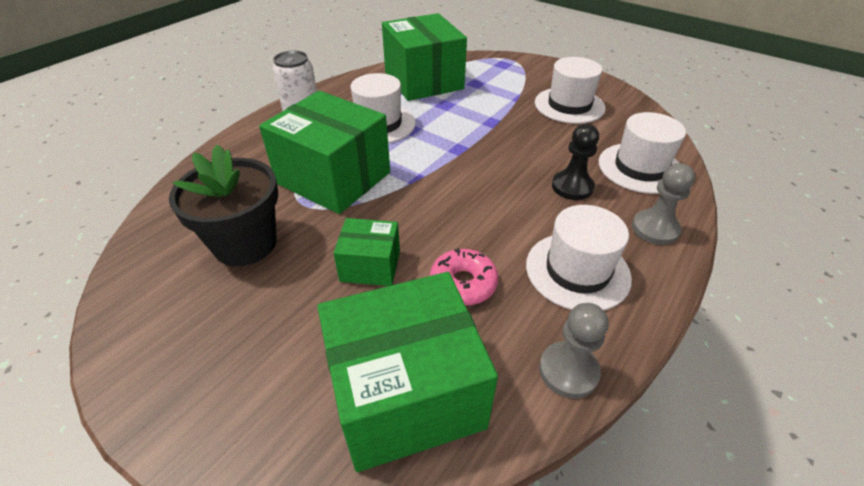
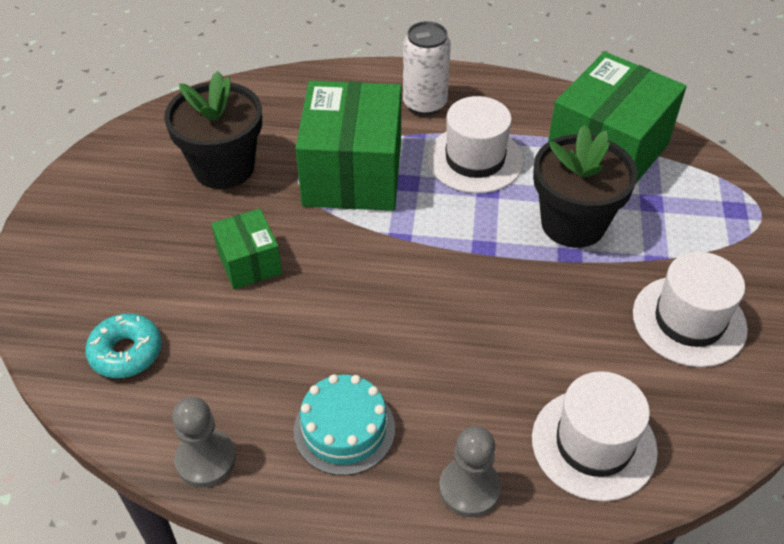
camera: 60 degrees right, 5 degrees up
(406, 393) = (126, 352): green box -> turquoise donut
(463, 283) = (268, 340): pink donut -> none
(468, 111) = (573, 223): none -> black flower pot
(572, 187) = (492, 381): black pawn -> none
(577, 271) = (344, 429): white hat -> turquoise cake

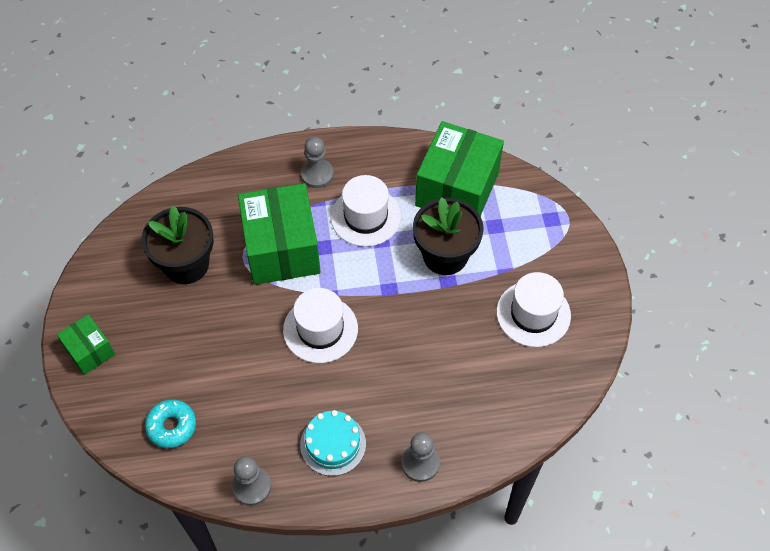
camera: 15 degrees left, 10 degrees up
(249, 262) = (231, 339): green box -> green box (90, 351)
(424, 103) = (317, 174): white can -> grey pawn
(593, 444) = (489, 415): white hat -> white hat (320, 329)

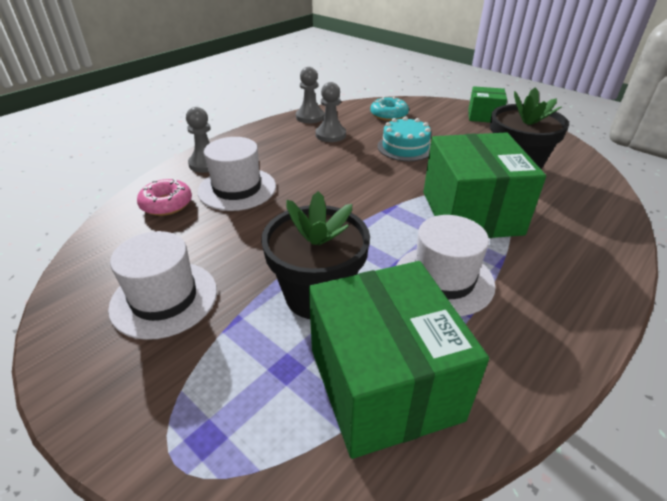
camera: 140 degrees right, 20 degrees down
(282, 249) = (471, 213): green box -> green box turned 45 degrees clockwise
(317, 174) = (548, 287): grey pawn -> grey pawn (330, 135)
(320, 329) = (364, 186): white hat -> white hat (237, 189)
(333, 444) = (280, 146): turquoise cake -> turquoise cake (405, 147)
(486, 419) = (166, 204): none -> pink donut

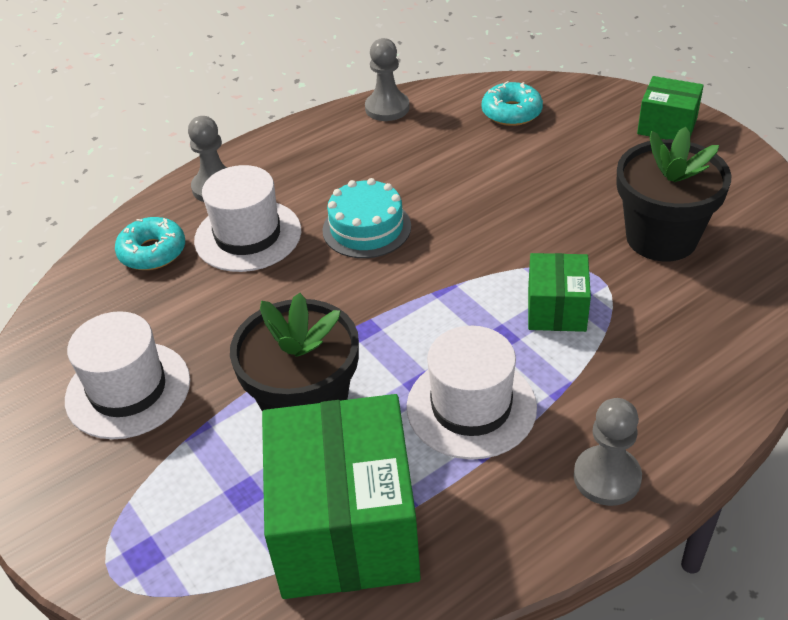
camera: 15 degrees right, 5 degrees up
(166, 204) = (152, 252): pink donut -> turquoise donut
(330, 135) = (407, 147): grey pawn -> grey pawn (607, 477)
(405, 147) = (511, 181): turquoise cake -> turquoise cake (366, 228)
(471, 213) = (556, 309): green box -> green box, size x0.51

